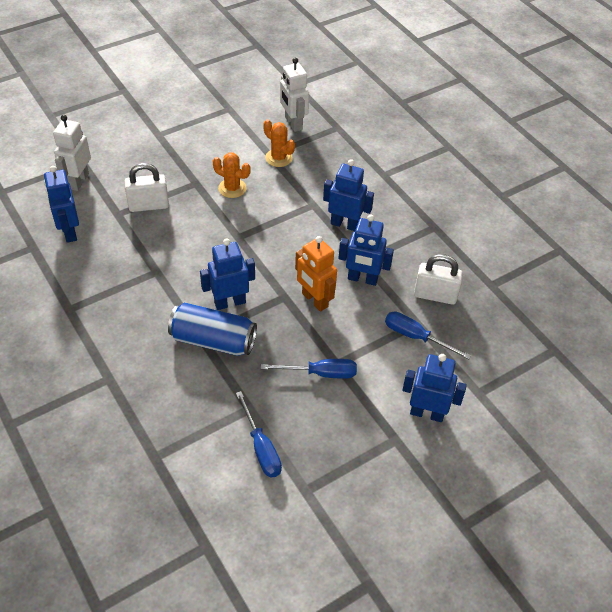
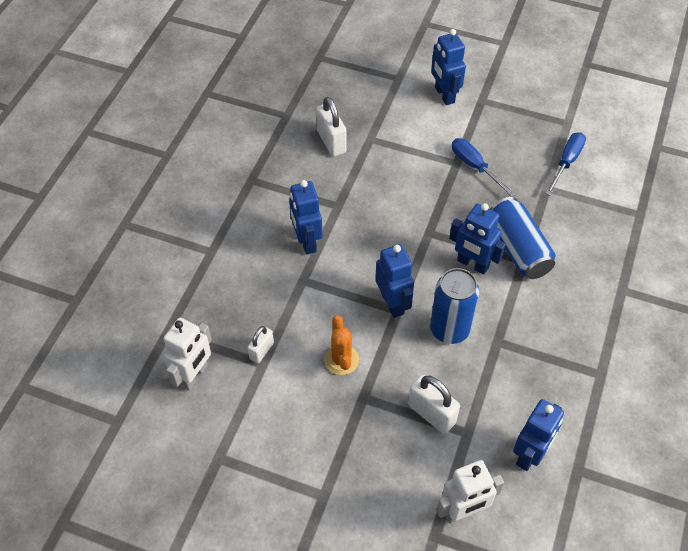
camera: 125 degrees left, 5 degrees up
(193, 253) = (449, 329): none -> blue can
(278, 158) = (261, 351): orange cactus -> white padlock
(314, 300) = (412, 211): orange robot -> none
(362, 279) = (359, 194): blue robot -> blue robot (392, 303)
(416, 337) = (384, 132): blue screwdriver -> none

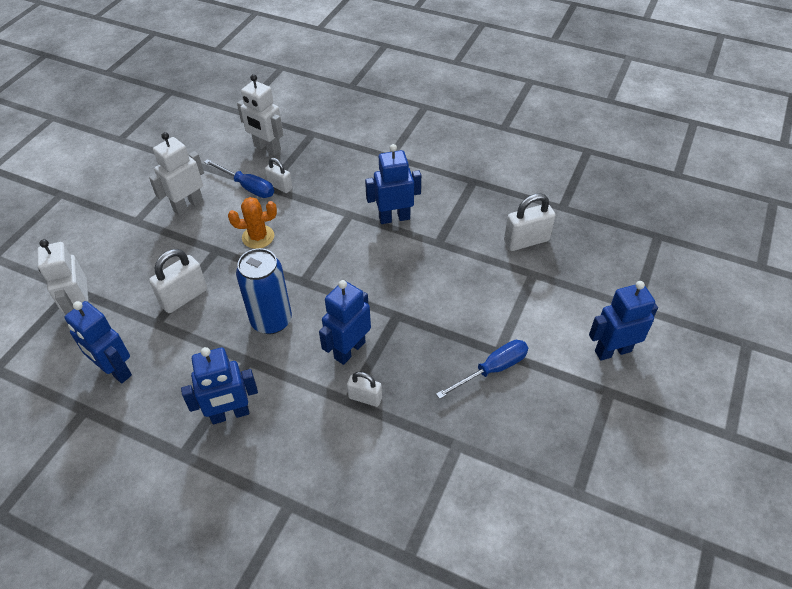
camera: 95 degrees right, 5 degrees down
(296, 442) = (188, 206): none -> white robot
(392, 303) = (311, 277): blue robot -> blue robot (230, 414)
(518, 249) = (365, 398): blue can -> white padlock
(566, 162) = (502, 477): blue screwdriver -> blue screwdriver (247, 187)

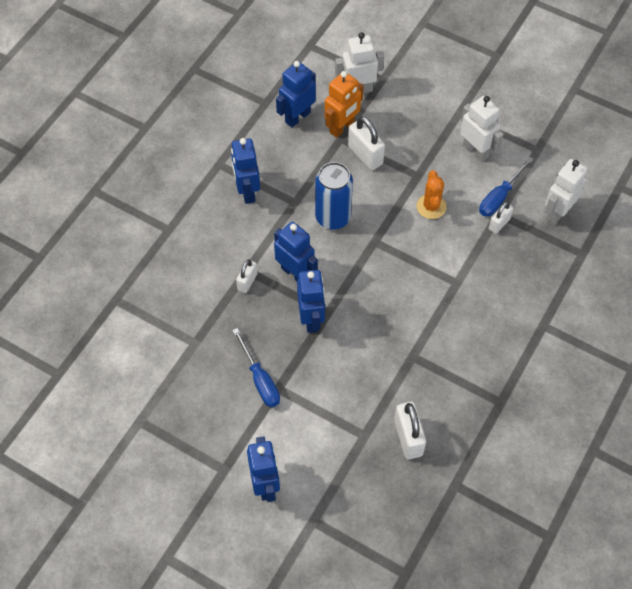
camera: 95 degrees right, 10 degrees up
(139, 322) = (342, 127): none -> orange robot
(394, 218) = (449, 321): blue robot -> blue robot (311, 319)

